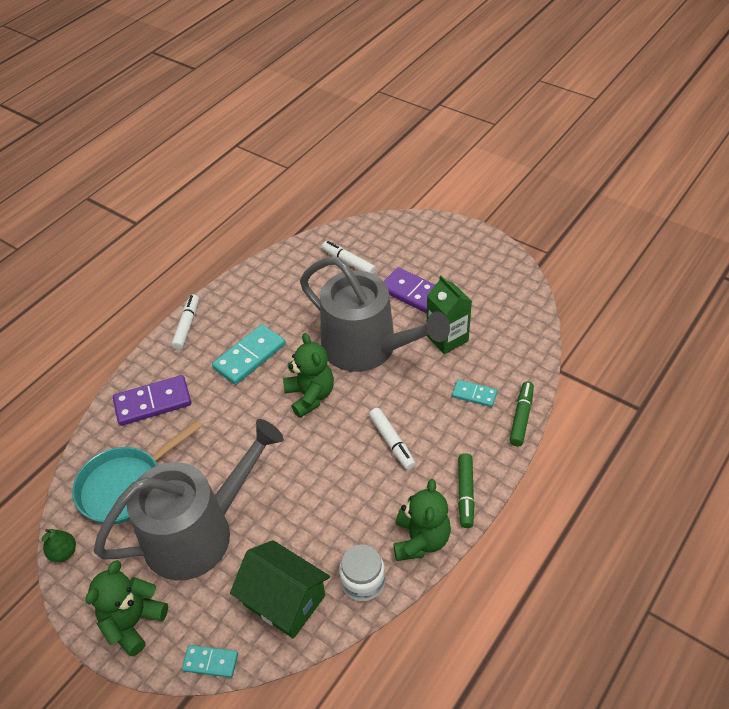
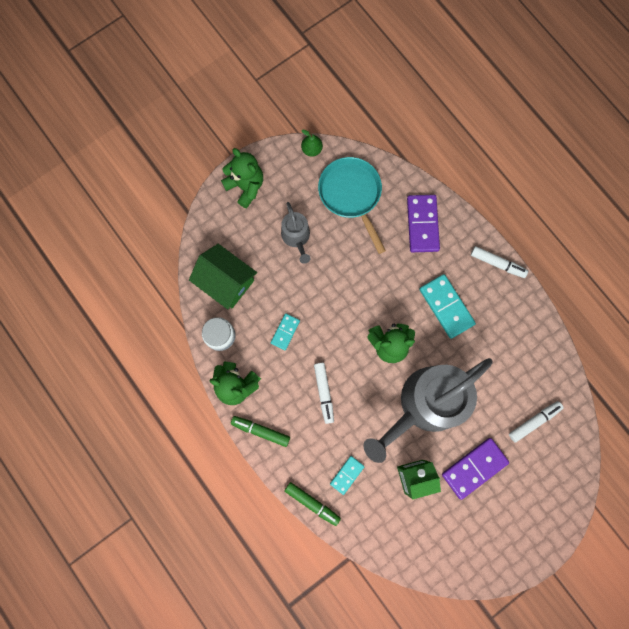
camera: 105 degrees right, 30 degrees up
(198, 532) = (296, 237): grey watering can -> grey watering can, size x0.47
(210, 662) = (202, 228): turquoise domino -> turquoise domino (285, 332)
(284, 600) = (226, 281): green house -> green house turned 75 degrees clockwise
(392, 442) = (324, 393): white marker -> white marker turned 90 degrees counterclockwise

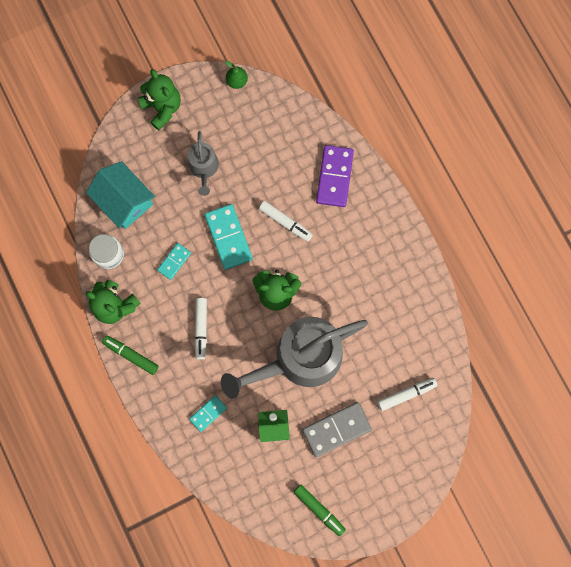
camera: 10 degrees right, 0 degrees up
(226, 281) = (124, 201): green house -> turquoise house
(312, 503) = (168, 435): green marker -> green marker (319, 510)
(351, 195) = (268, 135): turquoise pan -> none
(446, 306) = (342, 264): turquoise domino -> turquoise domino (228, 237)
(474, 468) = (336, 429): purple domino -> grey domino
(497, 263) = (403, 230): white marker -> white marker (285, 222)

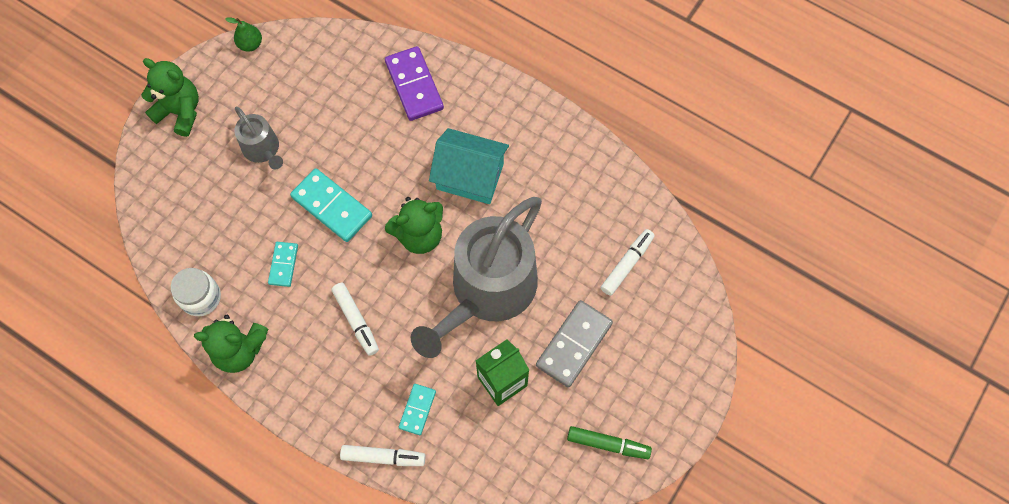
camera: 30 degrees left, 10 degrees down
(124, 201) = (189, 230): turquoise house -> turquoise house (470, 176)
(131, 355) = (289, 395): green marker -> none
(285, 222) = (387, 158): white marker -> white marker (383, 457)

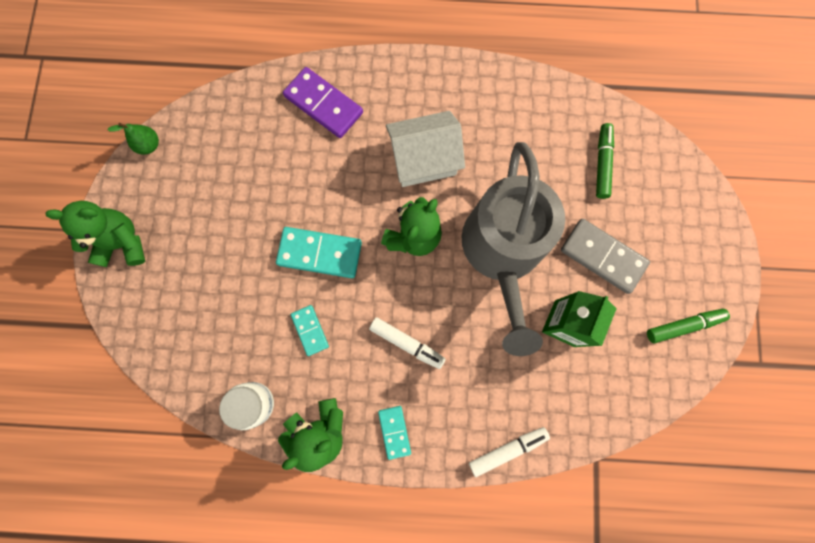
camera: 30 degrees left, 10 degrees up
(263, 149) = (223, 236): grey watering can -> none
(417, 409) = (509, 390): turquoise domino -> turquoise domino (394, 432)
(470, 176) = (423, 159): turquoise house -> white house
(574, 344) = (602, 257): grey domino -> grey domino turned 60 degrees counterclockwise
(627, 264) = (602, 163): white marker -> green marker

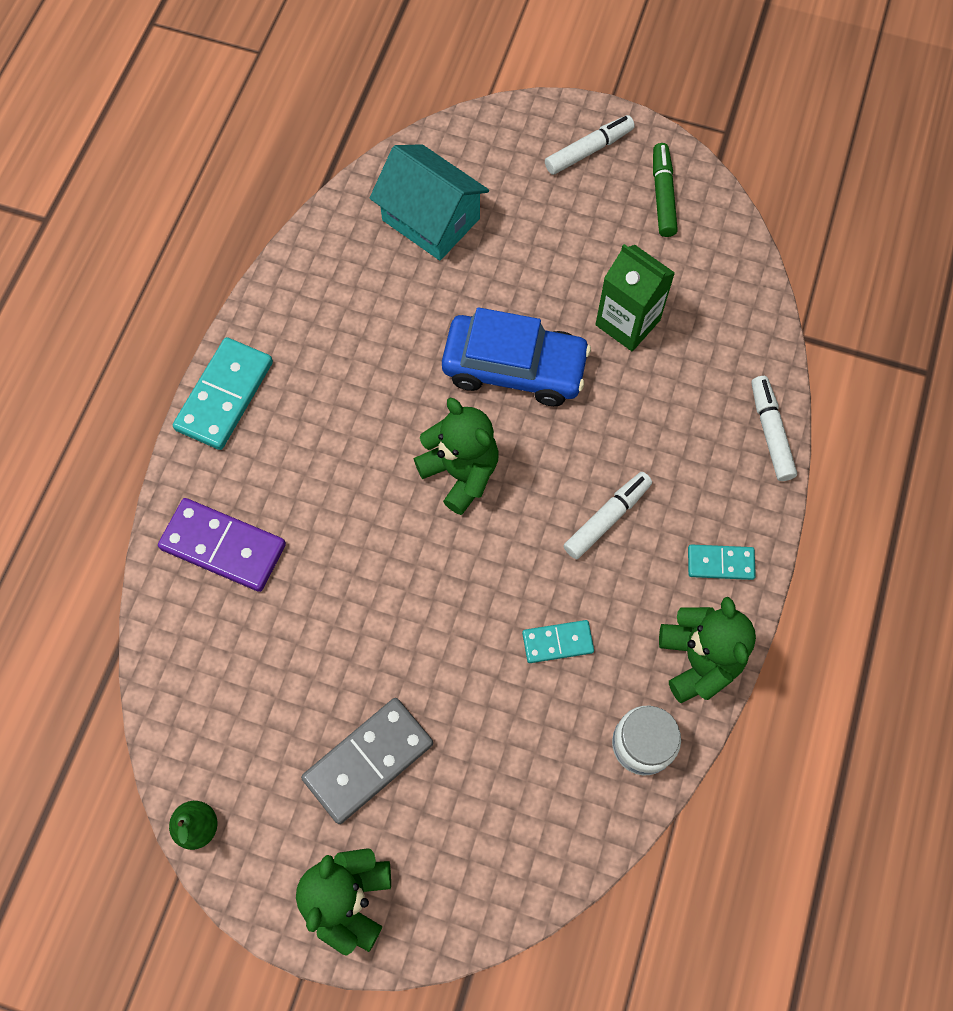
camera: 75 degrees left, 10 degrees down
(320, 253) = (449, 603): turquoise domino -> turquoise domino (224, 395)
(323, 104) = (223, 546): purple domino -> purple domino turned 60 degrees clockwise
(423, 159) = (354, 431): white house -> none
(502, 251) = (514, 368): grey watering can -> blue car
(602, 163) = (431, 219): green marker -> turquoise house
(602, 257) = (554, 255): grey domino -> grey domino (368, 761)
(702, 261) = (589, 150): none -> white marker

